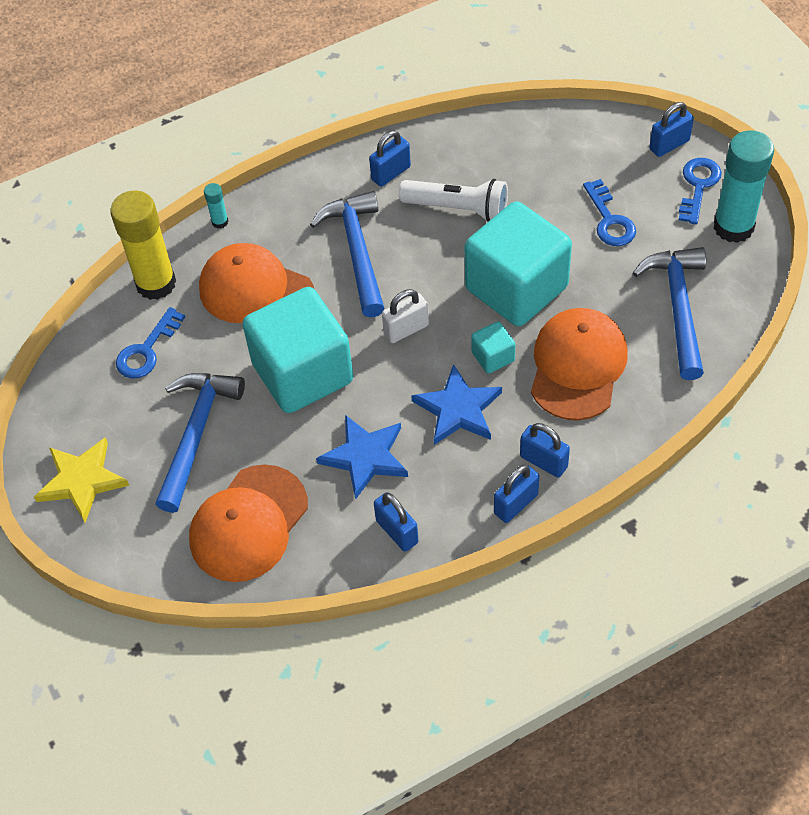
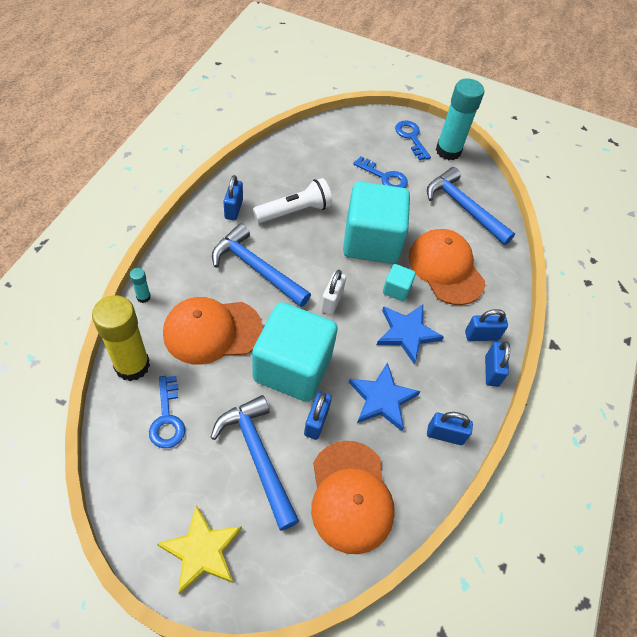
camera: 50 degrees left, 0 degrees up
(669, 145) = (376, 122): blue padlock -> blue padlock (316, 422)

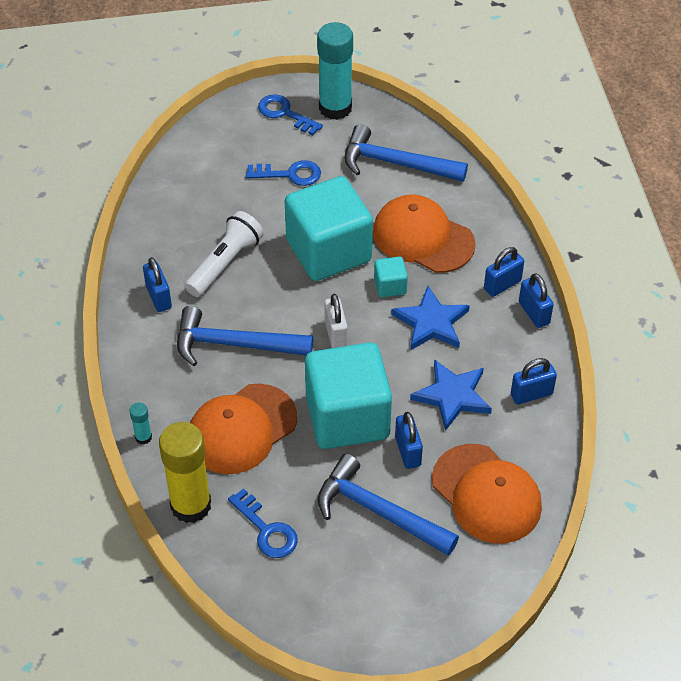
camera: 25 degrees left, 5 degrees down
(202, 551) = (392, 613): yellow star -> none

